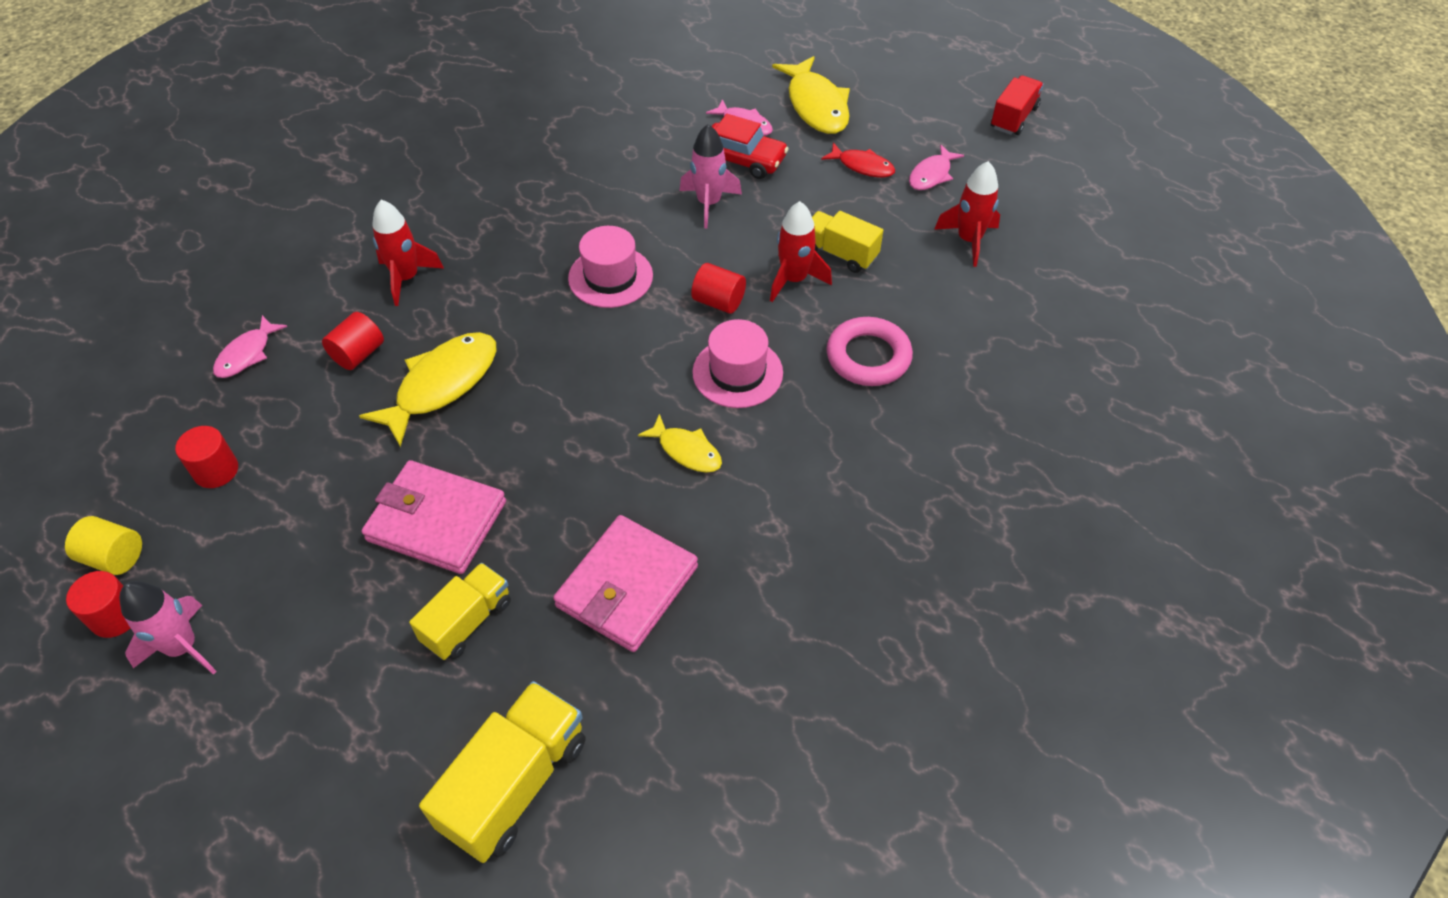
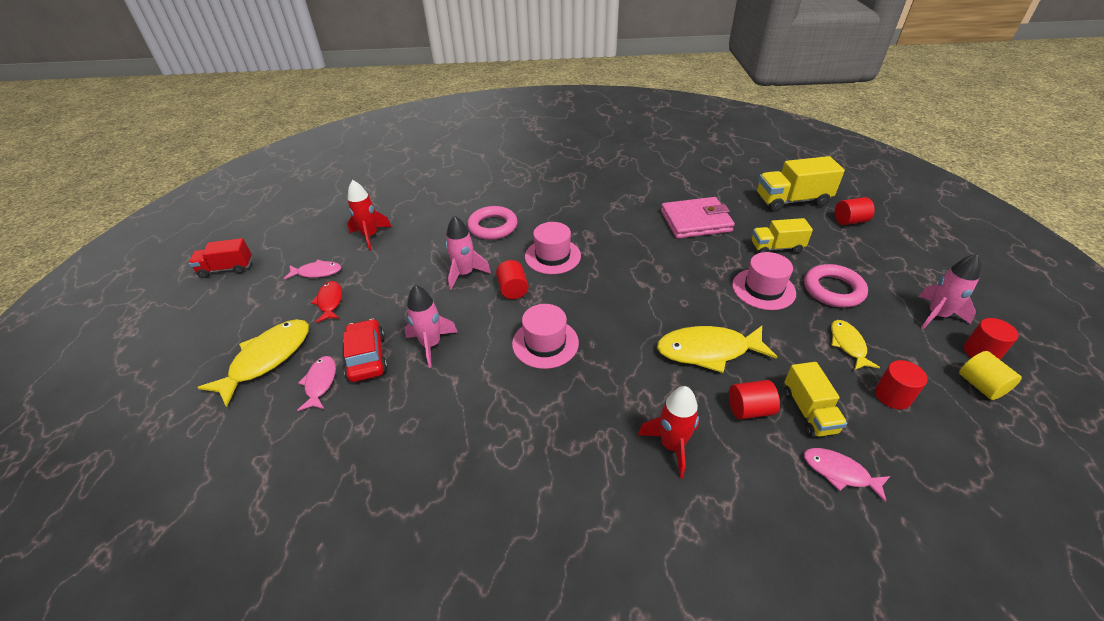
camera: 130 degrees left, 10 degrees down
(247, 354) = (839, 472): pink fish -> pink fish turned 135 degrees counterclockwise
(343, 591) = (833, 290): none -> pink ring
(383, 800) = (849, 221): none -> red cylinder
(436, 521) = (763, 289): pink wallet -> pink hat
(686, 451) = (616, 244): yellow fish -> yellow fish (848, 344)
(794, 280) = (465, 274): red rocket -> pink rocket
(840, 253) = (425, 270): yellow truck -> yellow truck (809, 411)

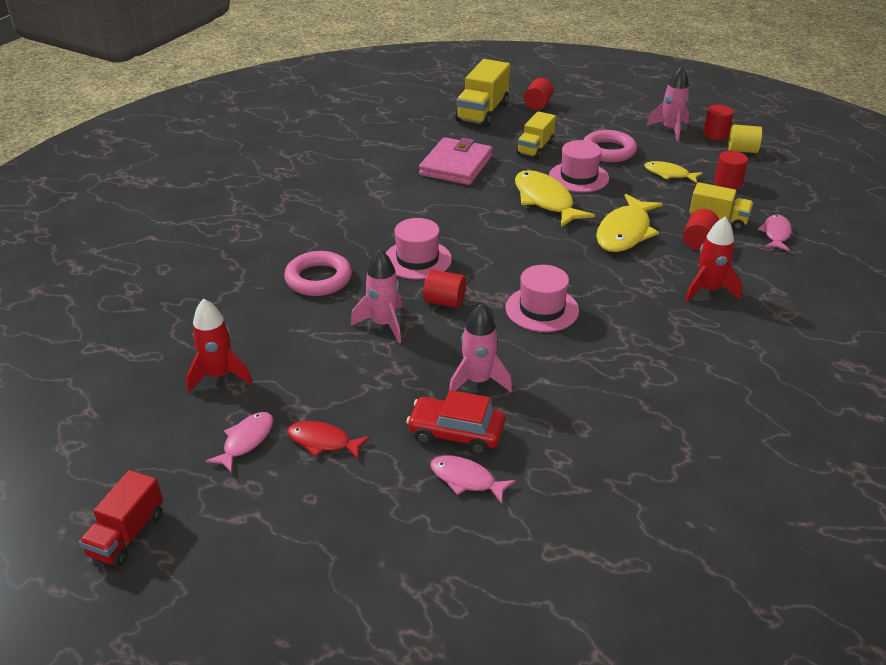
camera: 60 degrees left, 5 degrees down
(267, 359) = (382, 519): yellow fish -> yellow fish (545, 200)
(839, 472) = (776, 234): pink fish -> pink fish turned 135 degrees clockwise

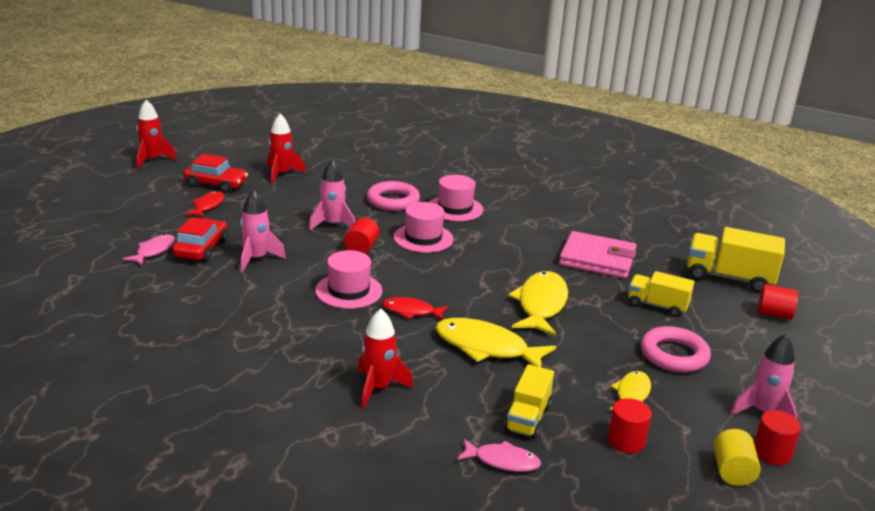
camera: 85 degrees right, 10 degrees down
(127, 534) = (152, 160): red truck -> red rocket
(246, 441) = (216, 184): pink fish -> red car
(545, 200) = (541, 304): yellow fish -> yellow fish turned 45 degrees counterclockwise
(574, 270) = (411, 311): none -> red fish
(578, 177) = (599, 329): pink hat -> pink hat (455, 208)
(698, 242) = (474, 395): red cylinder -> none

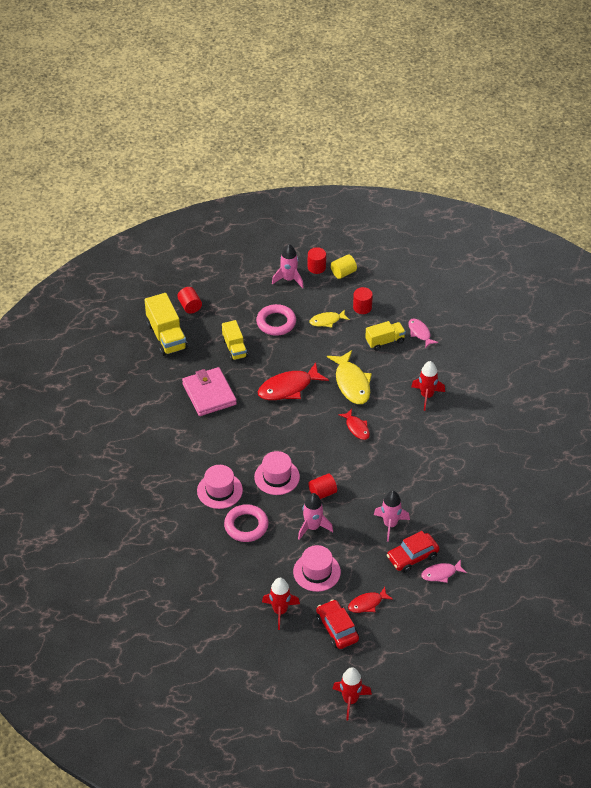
camera: 130 degrees left, 20 degrees up
(349, 291) = (370, 463): pink hat -> pink hat (316, 572)
(541, 304) = (288, 388): yellow fish -> red fish

